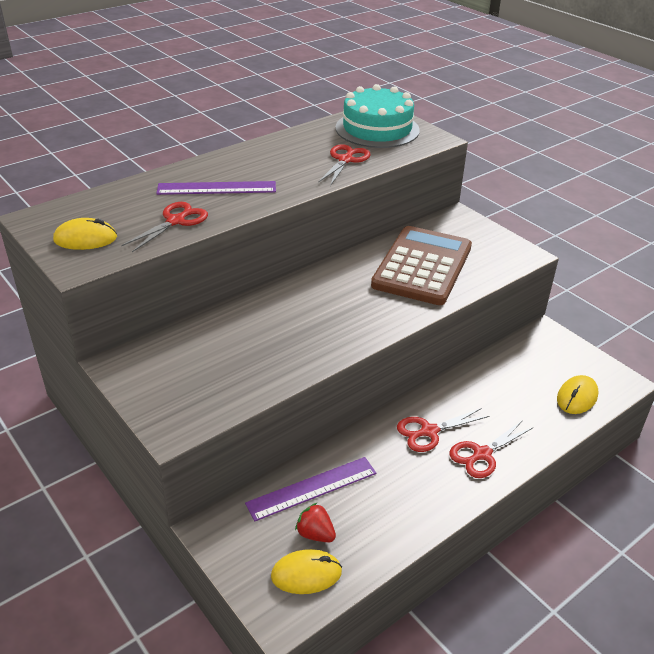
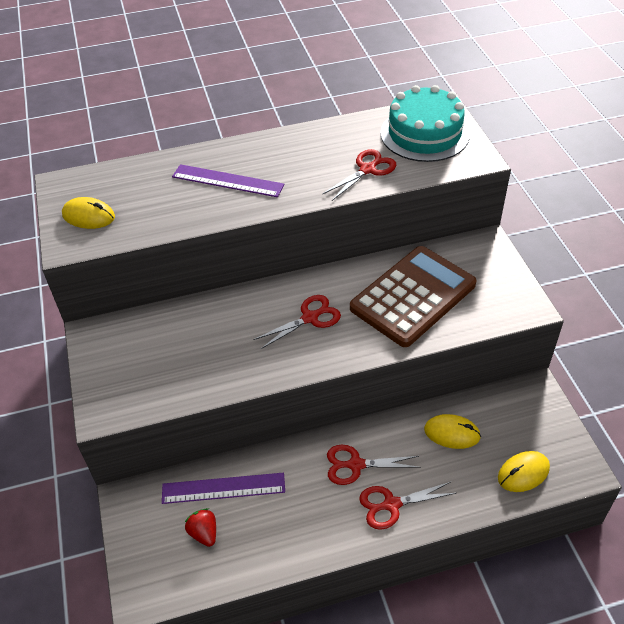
camera: 25 degrees right, 10 degrees up
(176, 221) = (171, 212): red scissors -> red scissors (310, 318)
(306, 574) = (178, 567): yellow mouse -> yellow mouse (452, 433)

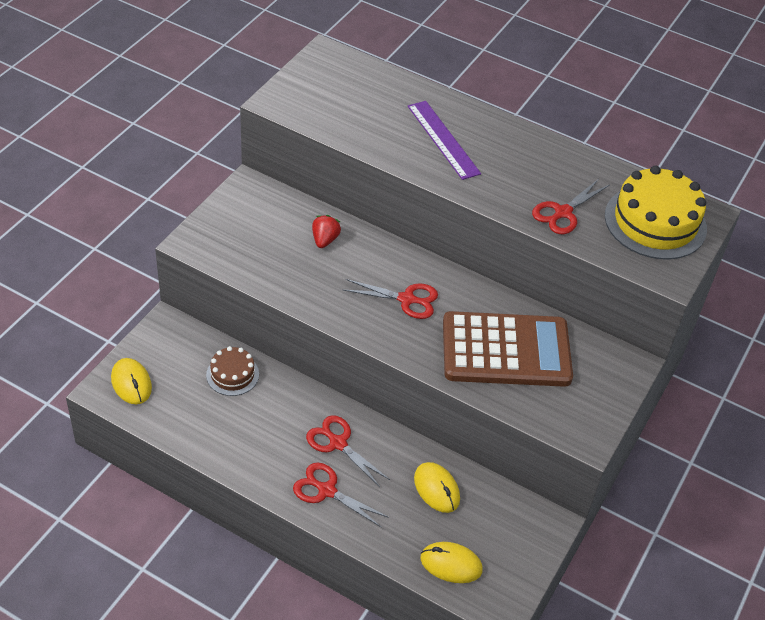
camera: 40 degrees right, 0 degrees up
(89, 216) = (314, 92): yellow mouse -> yellow mouse (131, 383)
(204, 533) = (186, 390): red strawberry -> red strawberry (325, 240)
(223, 488) = (232, 374): purple ruler -> brown cake
(367, 169) = (563, 213): red scissors -> red scissors turned 135 degrees clockwise
(424, 134) = (655, 222): turquoise cake -> yellow cake

